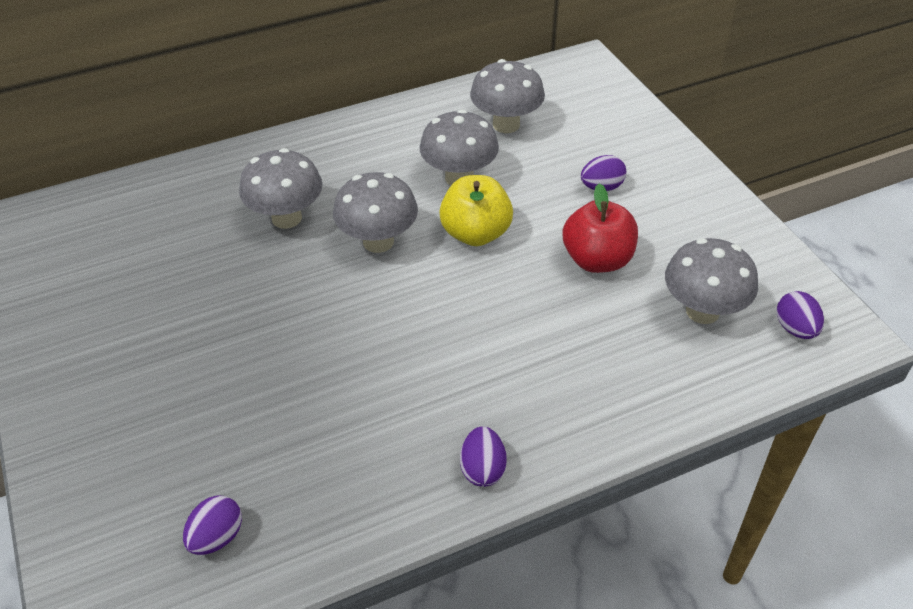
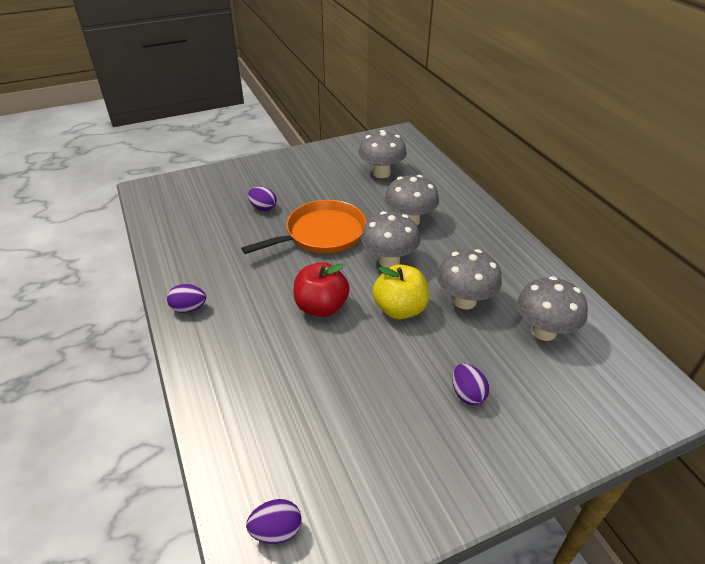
camera: 90 degrees right, 5 degrees down
(217, 537) = (181, 215): purple egg -> purple egg (263, 208)
(306, 317) = (321, 234): none -> orange pan
(597, 260) = (371, 382): red apple -> red apple (321, 307)
(702, 311) = (307, 452): grey mushroom -> grey mushroom (381, 173)

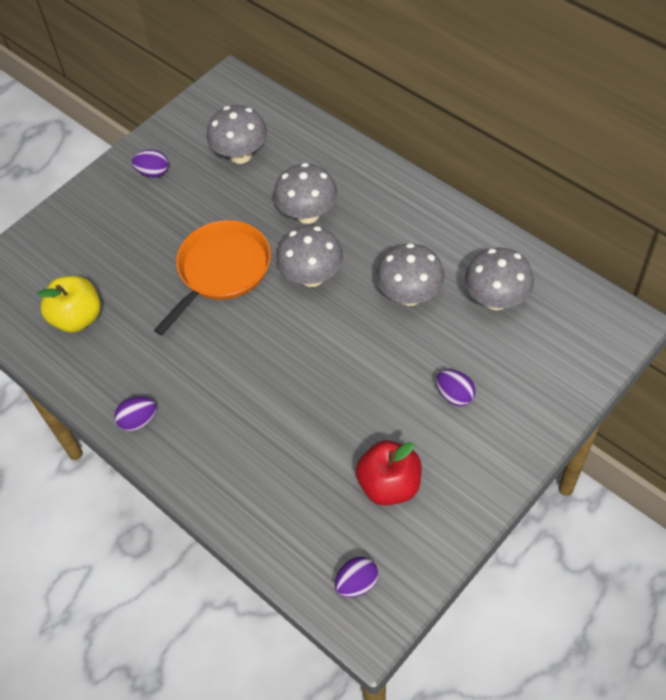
camera: 20 degrees left, 15 degrees up
(263, 208) = (133, 261): purple egg -> purple egg (153, 172)
(321, 307) = (273, 361): red apple -> red apple (389, 485)
(400, 309) = (352, 331): yellow apple -> yellow apple (77, 318)

